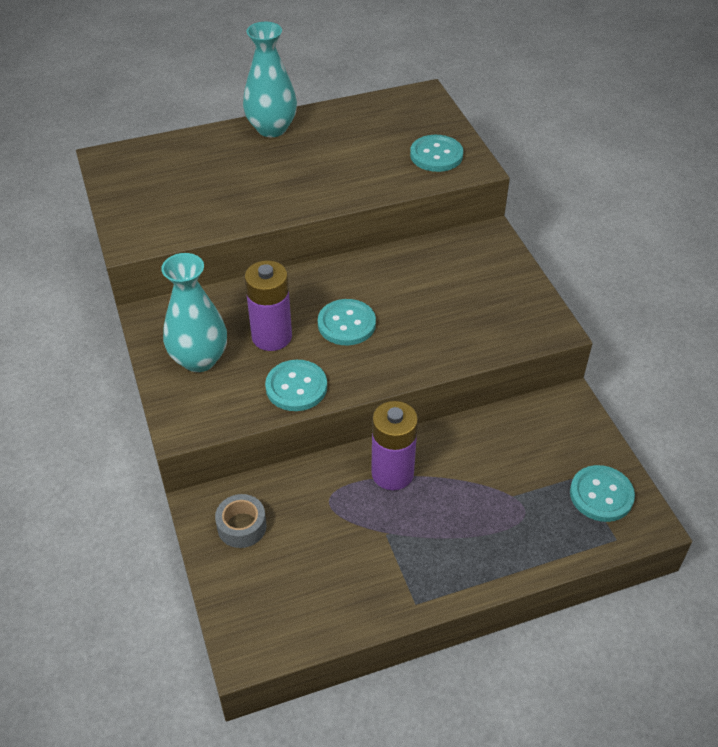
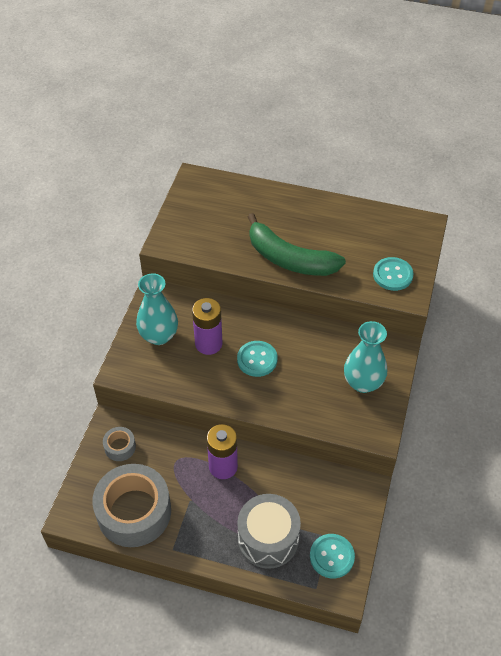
camera: 35 degrees right, 5 degrees up
(272, 128) = (306, 203): turquoise vase -> turquoise vase (363, 383)
(296, 387) = (196, 384): turquoise button -> none
(306, 190) = (289, 259): none -> green banana
(328, 591) = (134, 512): none -> grey tape
(516, 520) = (268, 539): none -> grey drum

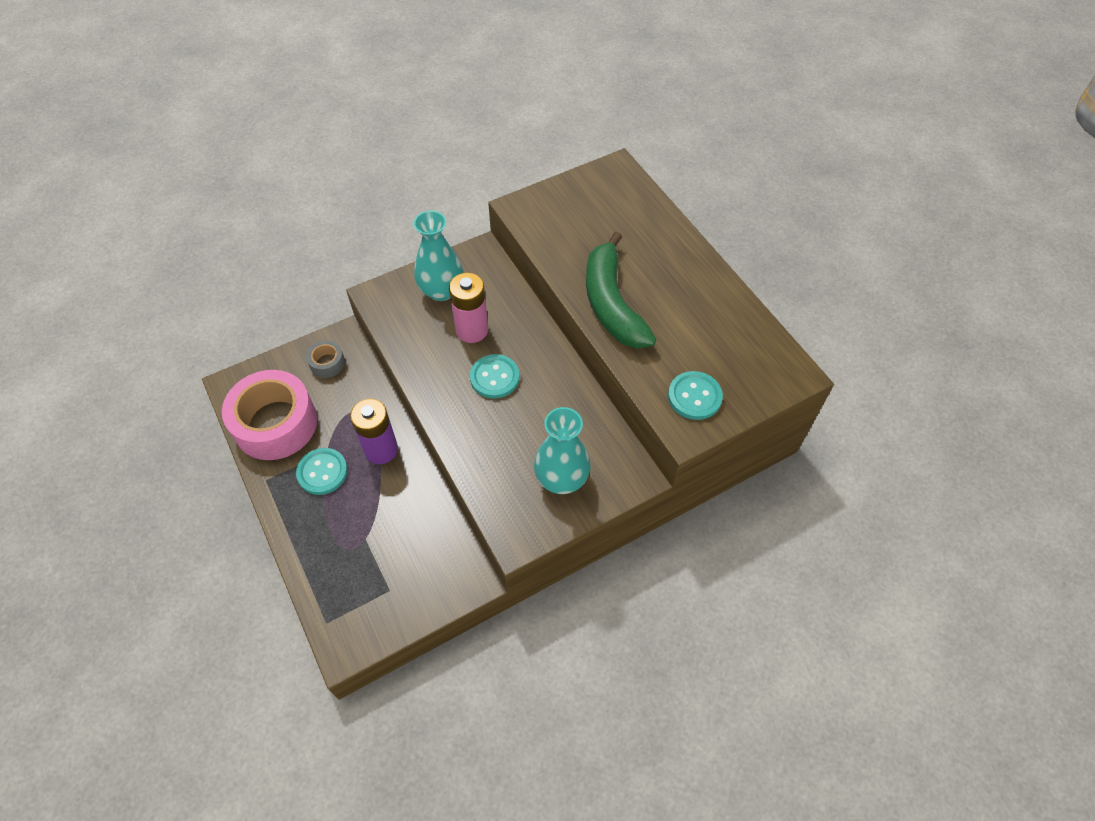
camera: 45 degrees right, 5 degrees up
(134, 512) = (275, 424): grey tape -> pink tape
(208, 344) = (472, 330): purple battery -> pink battery
(268, 539) = (341, 543): grey drum -> none
(332, 556) = (370, 609): turquoise button -> turquoise button (322, 472)

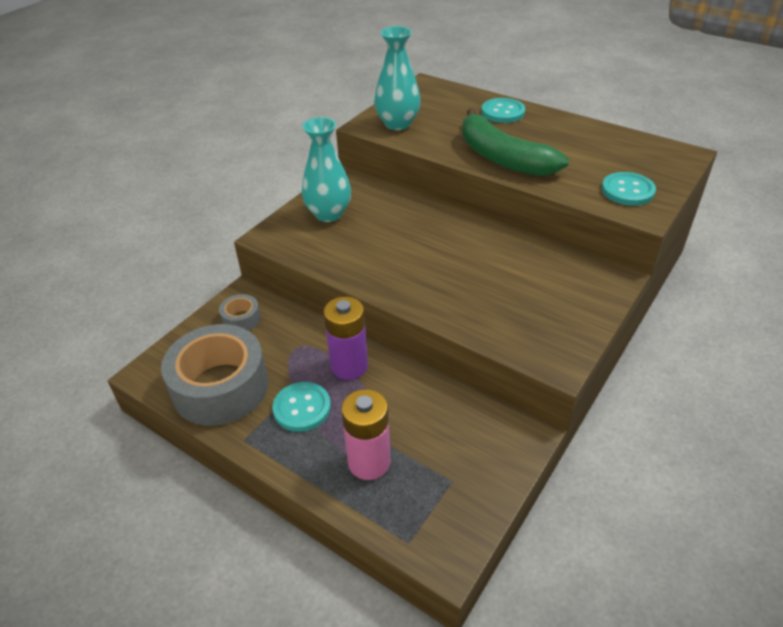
camera: 25 degrees left, 15 degrees down
(275, 424) = (220, 387): pink tape -> grey tape
(472, 330) = (380, 231): pink battery -> pink battery (369, 462)
(494, 377) = (430, 255): turquoise button -> turquoise button (503, 112)
(561, 479) = (556, 303): turquoise vase -> turquoise vase (397, 124)

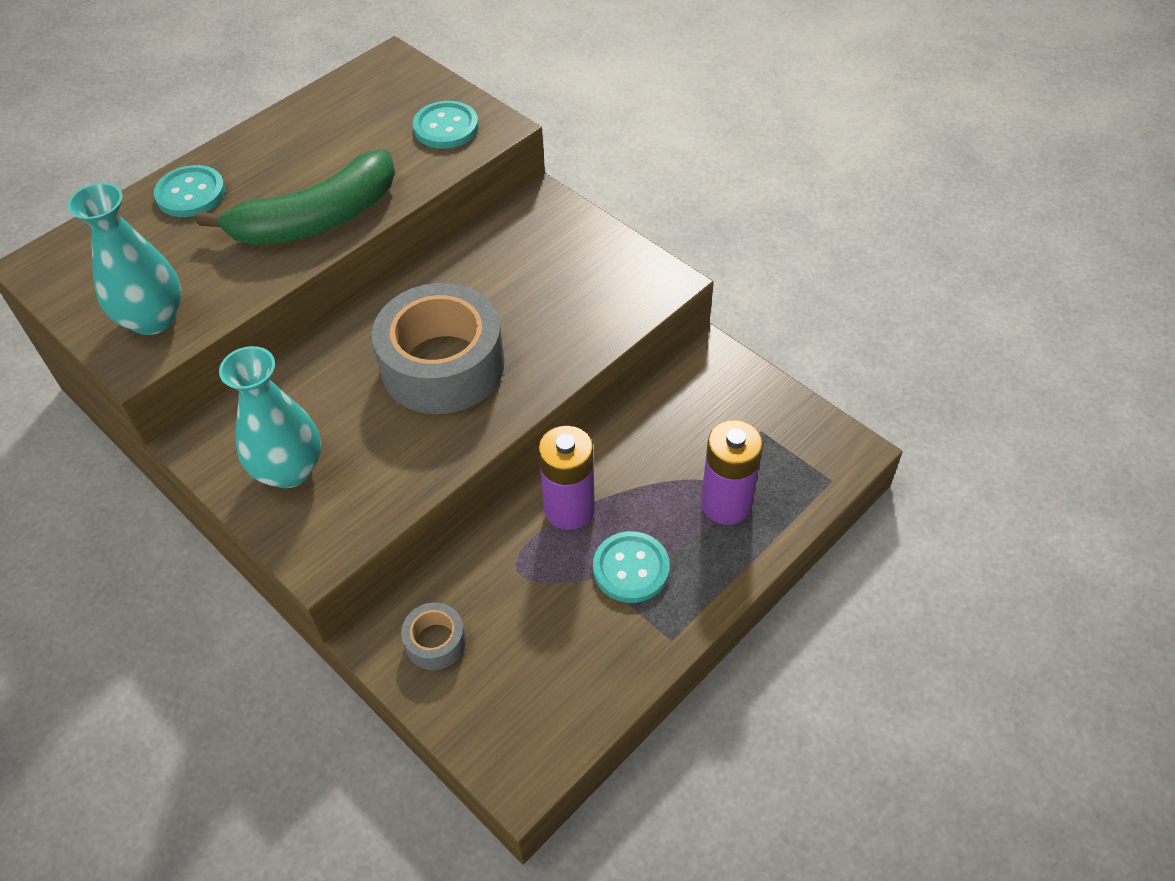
camera: 80 degrees left, 10 degrees up
(220, 387) = (572, 669): grey tape -> grey tape (443, 365)
(369, 462) = (726, 504): pink battery -> purple battery

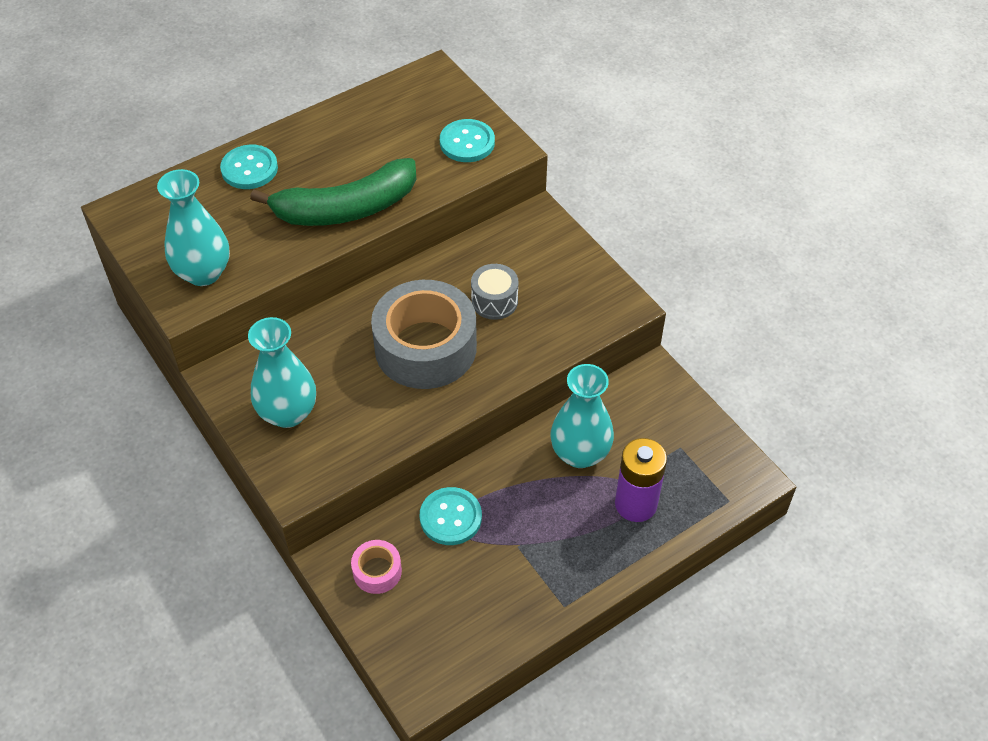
camera: 10 degrees right, 0 degrees up
(435, 642) = (377, 571): grey tape -> pink tape
(513, 300) = (494, 301): none -> grey drum
(569, 509) = (506, 484): purple battery -> none
(631, 568) = (545, 542): turquoise button -> turquoise button (450, 517)
(647, 458) = (580, 453): none -> turquoise vase

